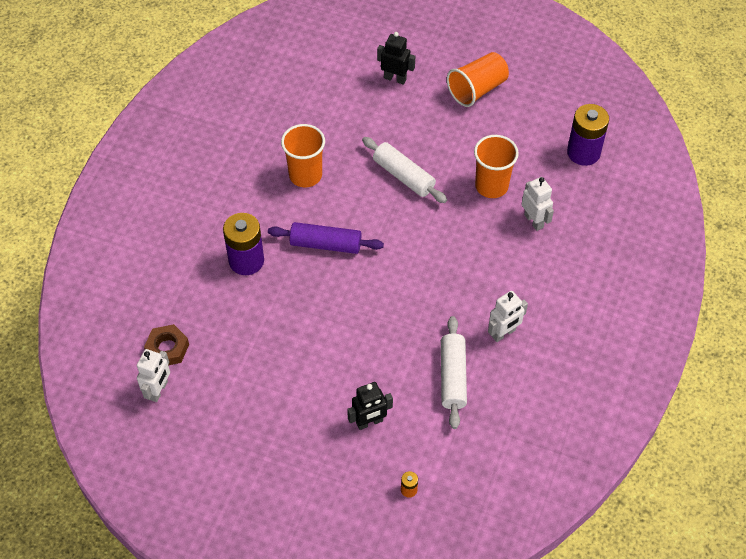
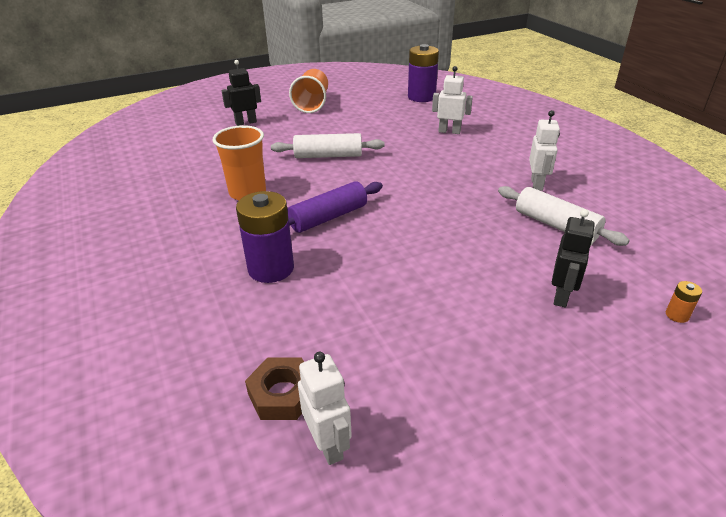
camera: 45 degrees left, 20 degrees down
(491, 186) = (395, 132): orange cup -> none

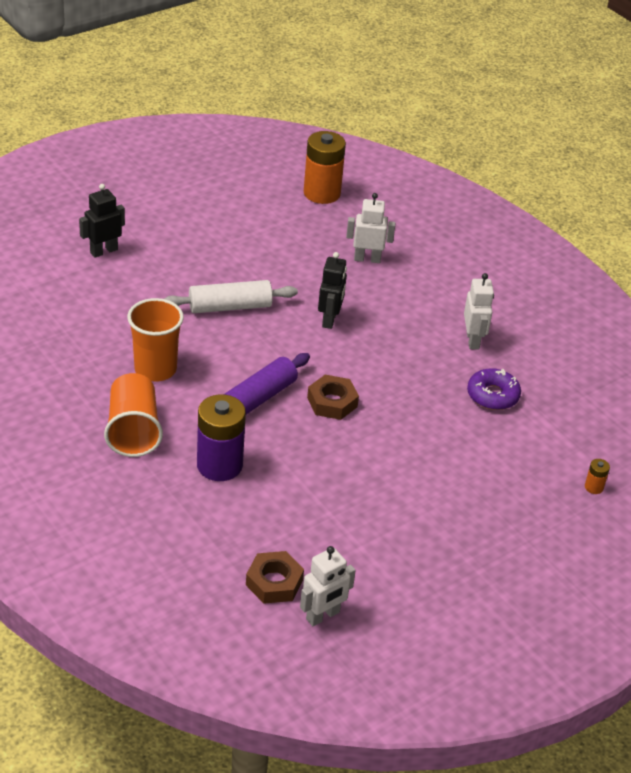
camera: 15 degrees left, 5 degrees up
(312, 104) = (179, 211): orange cup -> orange cup (133, 430)
(328, 444) = (323, 616): white robot -> white robot turned 90 degrees clockwise
(397, 223) = (332, 402): none -> brown nut
(421, 97) = (322, 193): purple battery -> orange battery
(556, 225) = (492, 395): white rolling pin -> purple donut
(562, 296) = (497, 475): black robot -> black robot (330, 319)

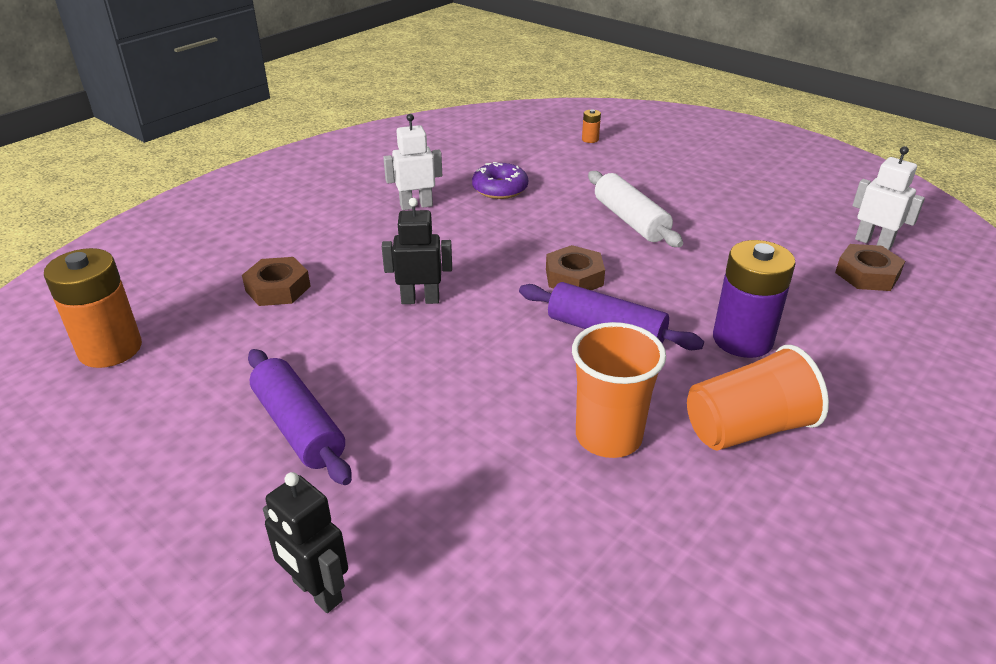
camera: 100 degrees left, 5 degrees down
(219, 255) = (299, 427): none -> purple rolling pin
(230, 307) = (428, 390): white rolling pin -> white rolling pin (630, 220)
(367, 259) = (278, 288): white robot -> brown nut

